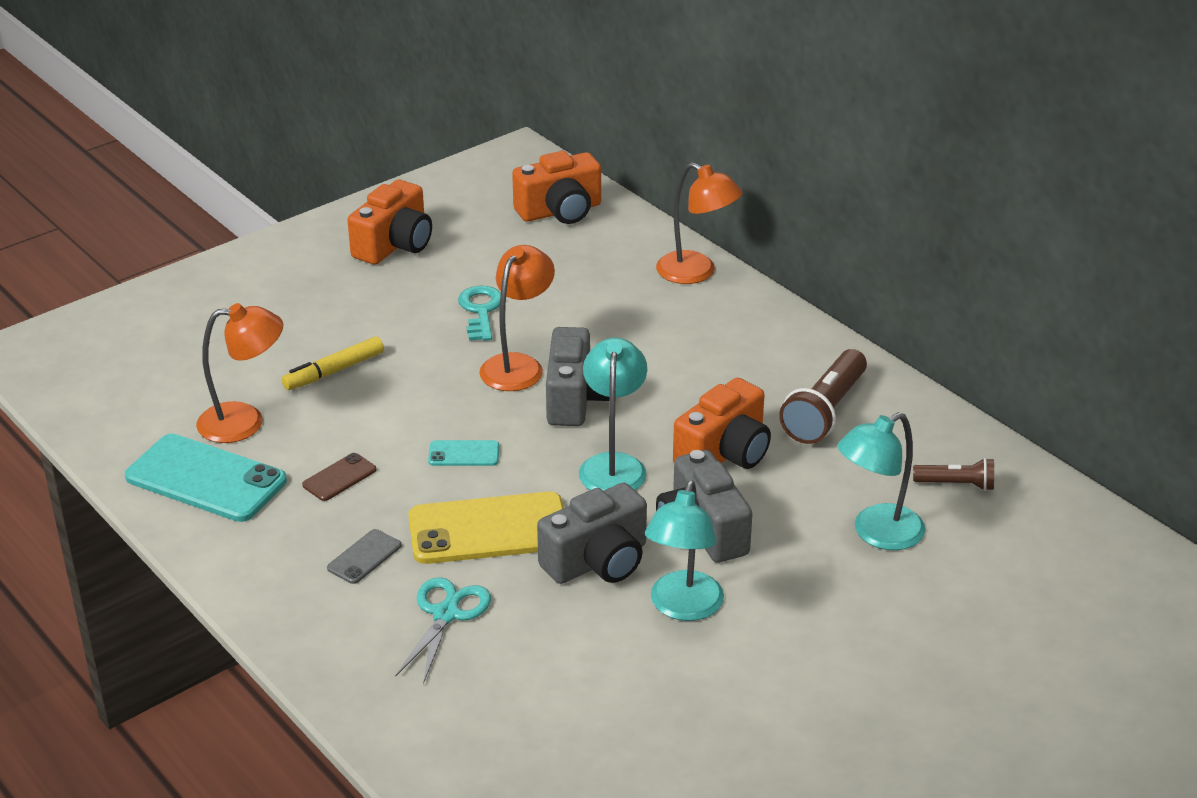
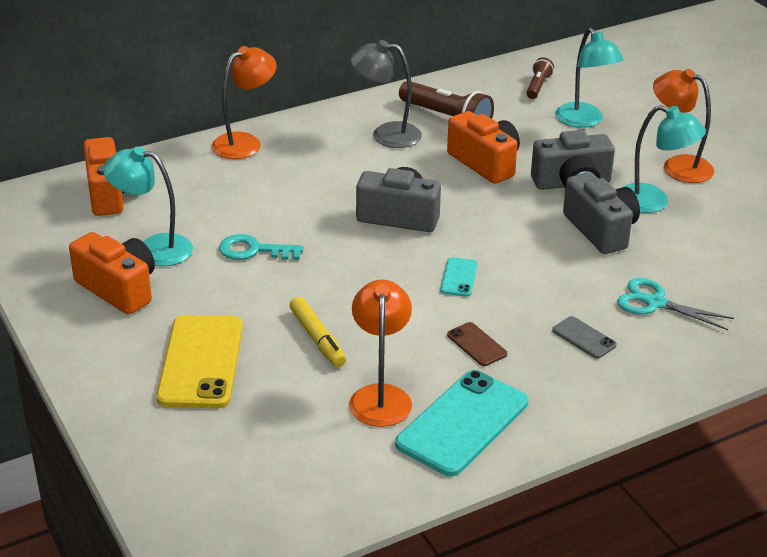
camera: 80 degrees left, 0 degrees up
(489, 529) = (557, 274): yellow phone -> yellow phone (201, 362)
(518, 365) = (343, 239): orange lamp -> orange lamp (678, 166)
(613, 465) = (489, 210): turquoise lamp -> turquoise lamp (153, 248)
(760, 369) = (386, 134): none -> grey lamp

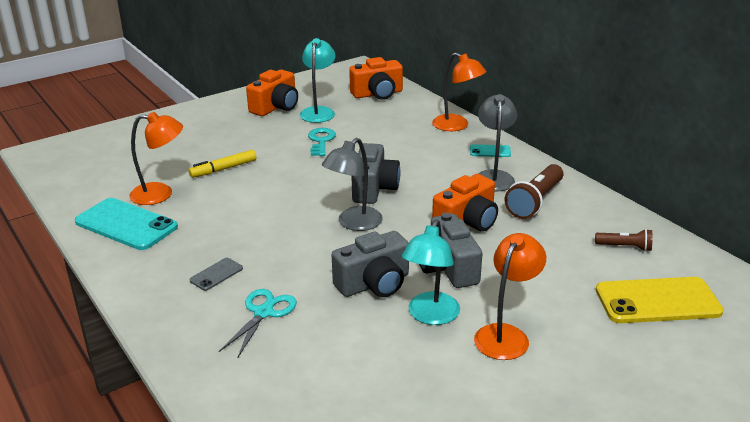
camera: 85 degrees right, 5 degrees down
(201, 362) = (203, 136): yellow phone -> yellow phone (657, 301)
(459, 277) = (295, 217): turquoise phone -> turquoise phone (490, 151)
(476, 344) = (212, 227): brown phone -> none
(479, 235) = (354, 223): none -> grey lamp
(584, 121) = (570, 275): turquoise lamp -> none

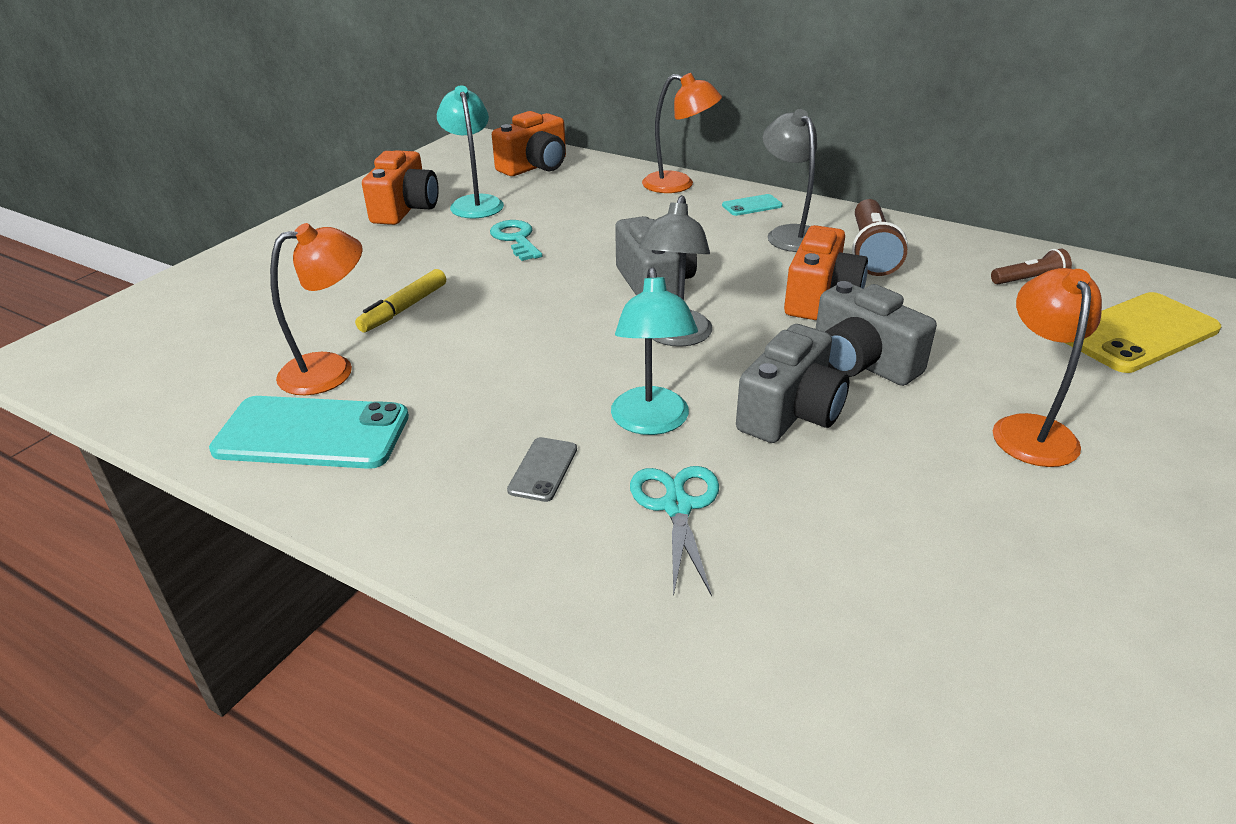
camera: 25 degrees left, 5 degrees up
(430, 316) = (911, 434): turquoise lamp -> turquoise lamp (651, 422)

